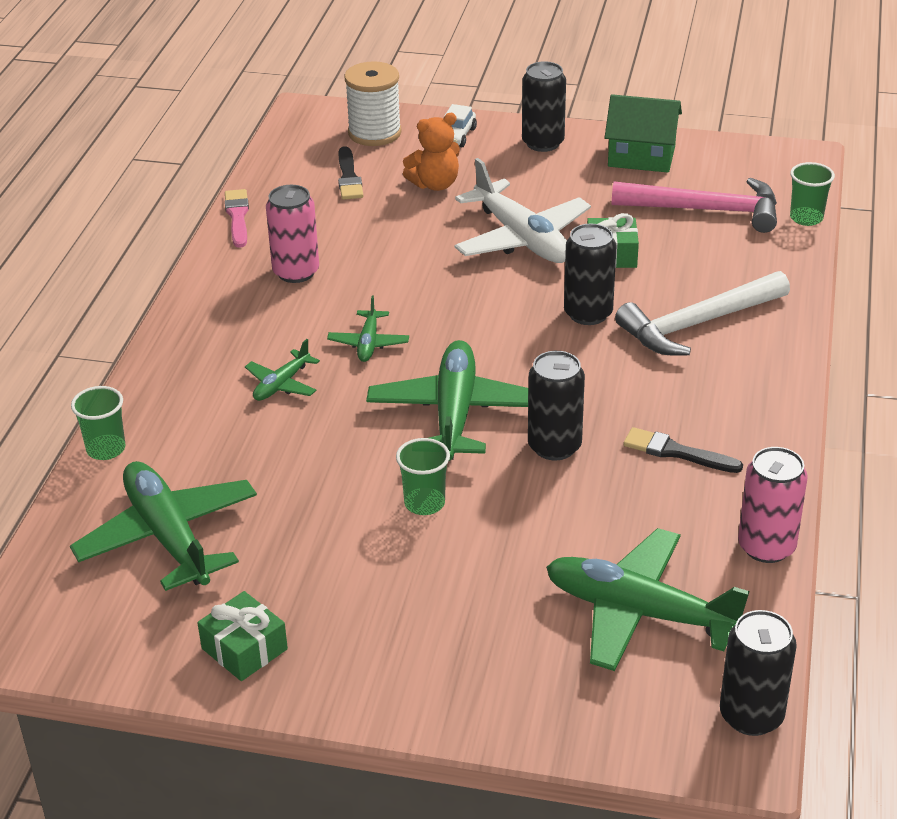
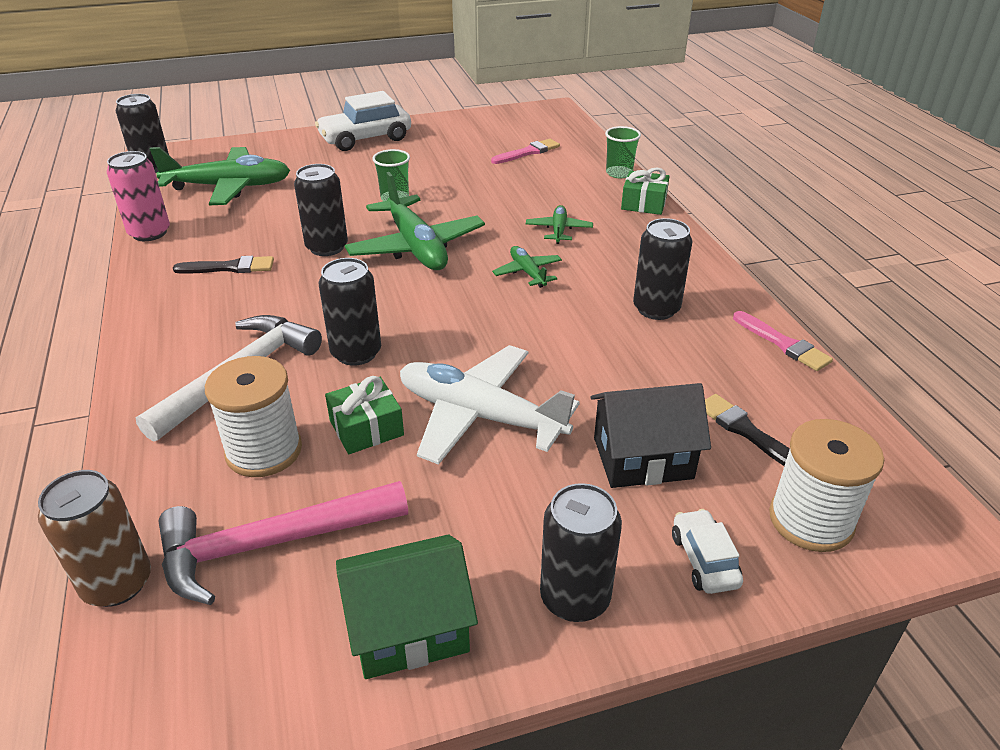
camera: 150 degrees right, 0 degrees up
(168, 537) = (528, 152): green plane -> pink brush
(244, 649) = (437, 130): green gift -> green gift (643, 203)
(296, 272) = (656, 309): pink can -> black can
(374, 670) = (365, 139): none -> white car
(435, 184) = (643, 458): orange teddy bear -> black house
(694, 262) = (264, 451): none -> white spool
(806, 218) = (117, 583): green cup -> brown can

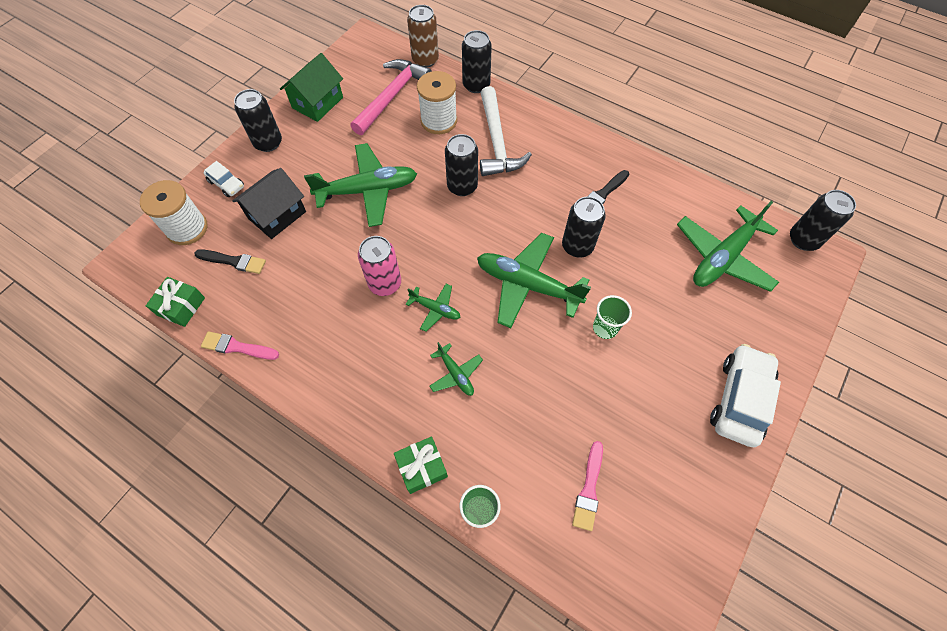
camera: 140 degrees right, 25 degrees up
(149, 233) = (688, 186): pink can -> pink can (385, 283)
(366, 428) = (410, 154): green gift -> green gift (181, 306)
(480, 416) = (367, 190): white plane -> green plane
(656, 309) = (331, 328): black can -> black can (476, 85)

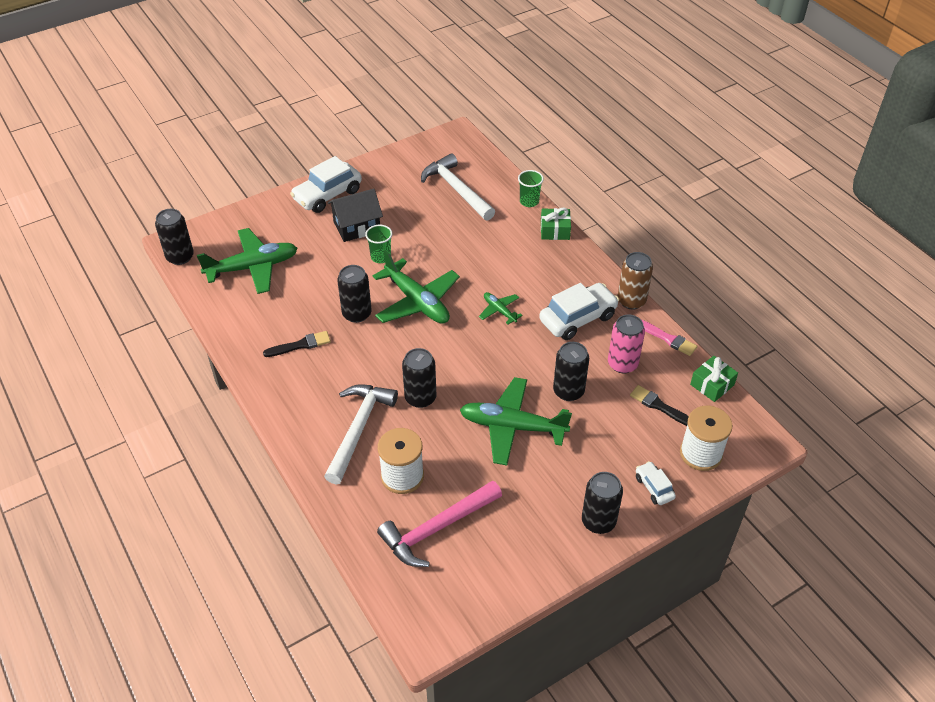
camera: 155 degrees left, 15 degrees down
(277, 215) = (609, 435): black house -> black house (357, 226)
(317, 102) = (526, 555): green house -> none
(346, 334) = (578, 318): none -> white car
(385, 283) = (531, 342): pink can -> pink can (622, 364)
(425, 60) = (370, 567): brown can -> brown can (631, 301)
(455, 374) = (506, 268): green plane -> none
(476, 85) = (334, 505): black can -> black can (568, 391)
(589, 489) = (456, 189): pink brush -> white hammer

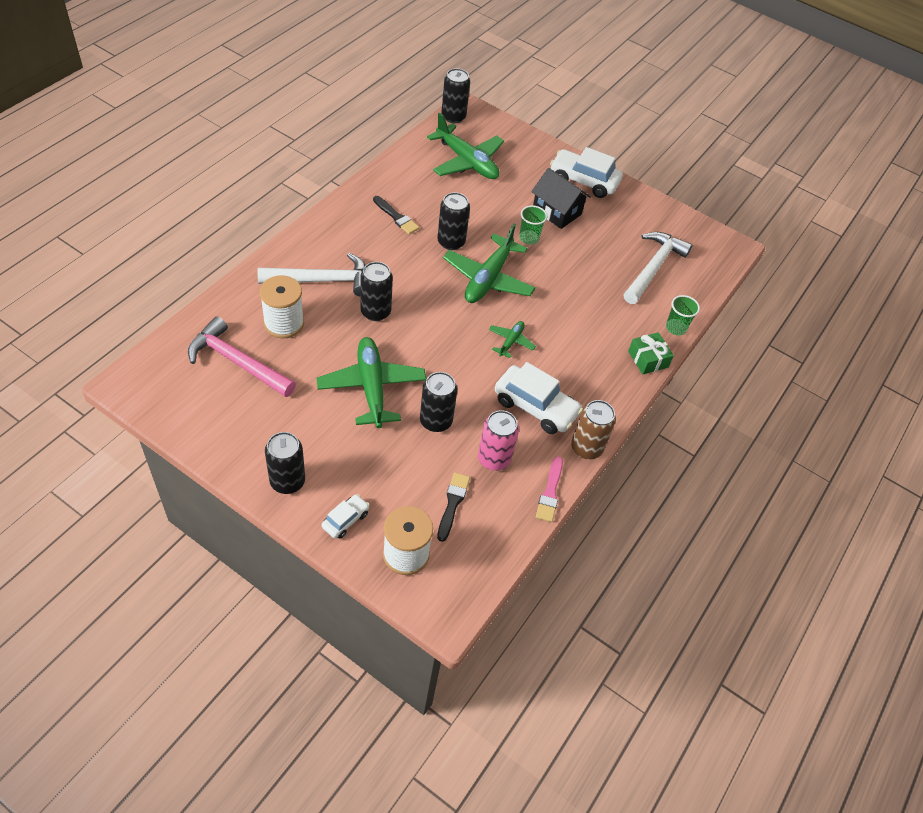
camera: 60 degrees right, 5 degrees up
(712, 385) = (505, 547): green gift -> none

